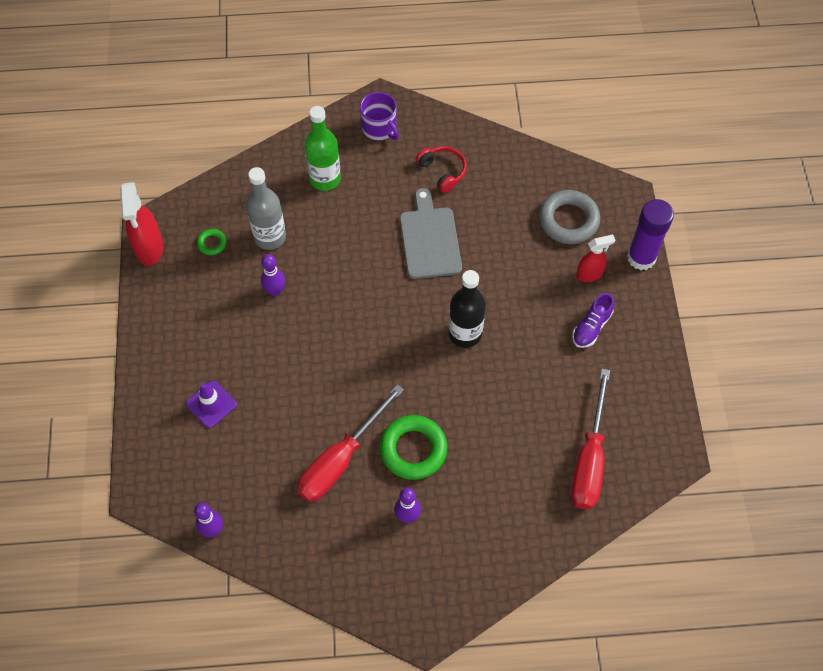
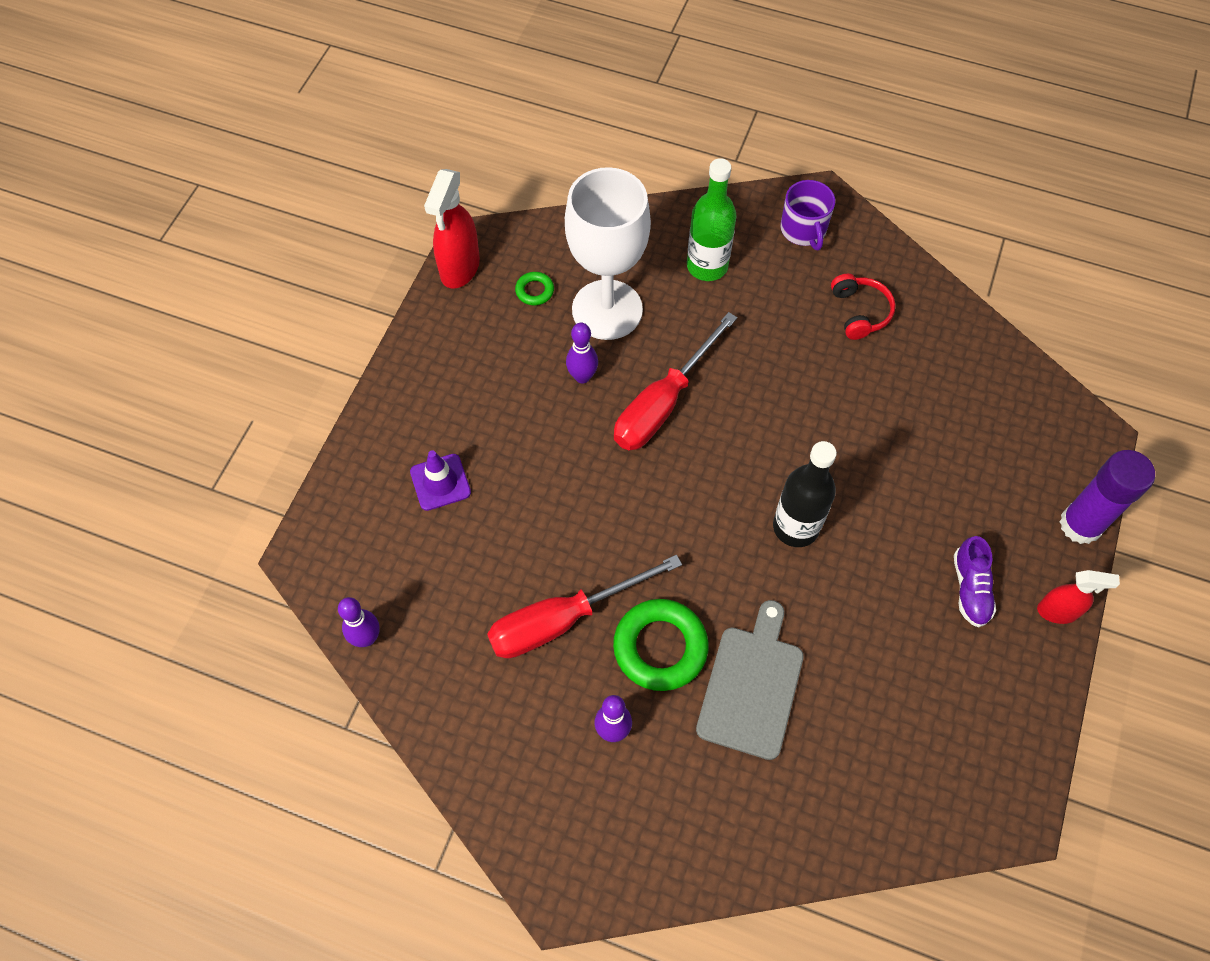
camera: 25 degrees right, 0 degrees up
(270, 237) = (607, 310): grey bottle -> white goblet
(430, 239) = (804, 389): grey cutting board -> grey cutting board (752, 685)
(568, 220) = (1000, 437): grey ring -> none
(589, 459) = (889, 765): red screwdriver -> red screwdriver (663, 403)
(590, 274) = (998, 518): red spray bottle -> red spray bottle (1057, 611)
(591, 327) = (970, 588): purple shoe -> purple shoe turned 60 degrees counterclockwise

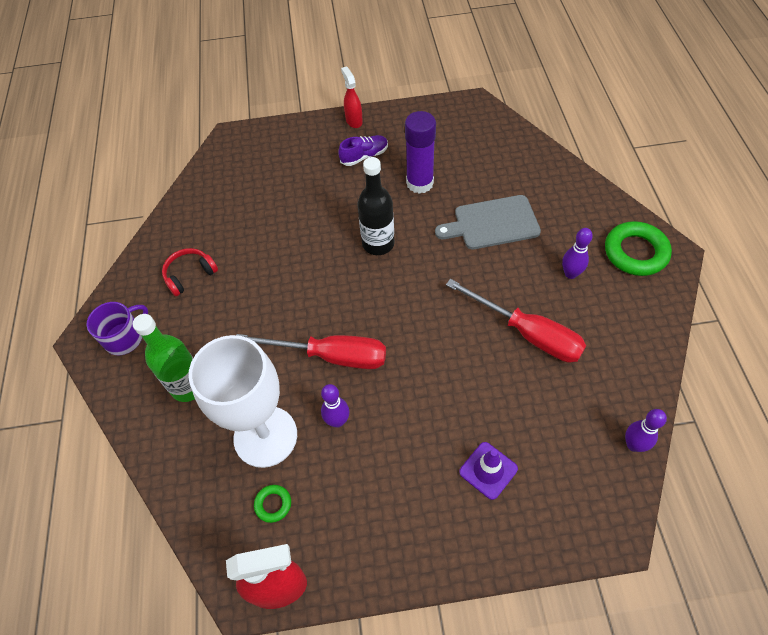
camera: 115 degrees left, 5 degrees down
(660, 647) = (504, 275): green ring -> green ring (635, 252)
(1080, 525) = (294, 127): purple glue stick -> purple glue stick (420, 183)

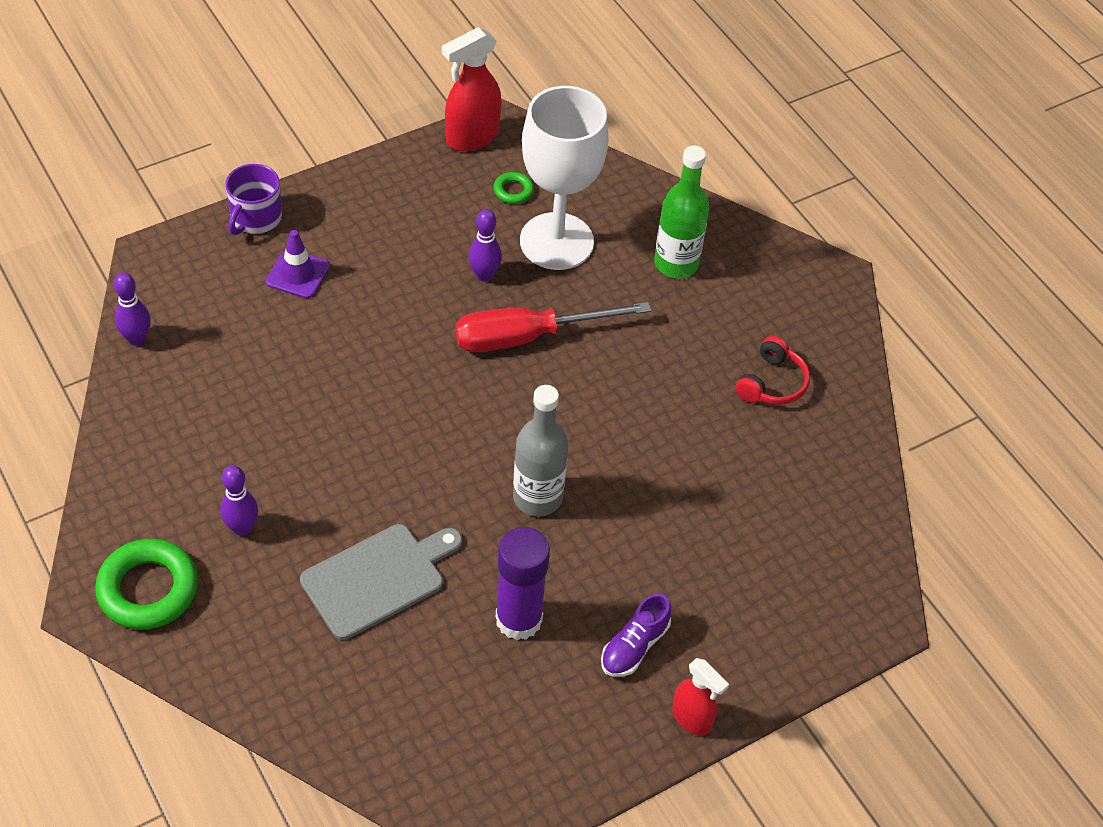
camera: 150 degrees right, 5 degrees down
(125, 337) = (792, 291): purple mug -> purple mug (255, 218)
(378, 244) = (537, 497): black bottle -> grey bottle
(527, 333) = (286, 429): red screwdriver -> none

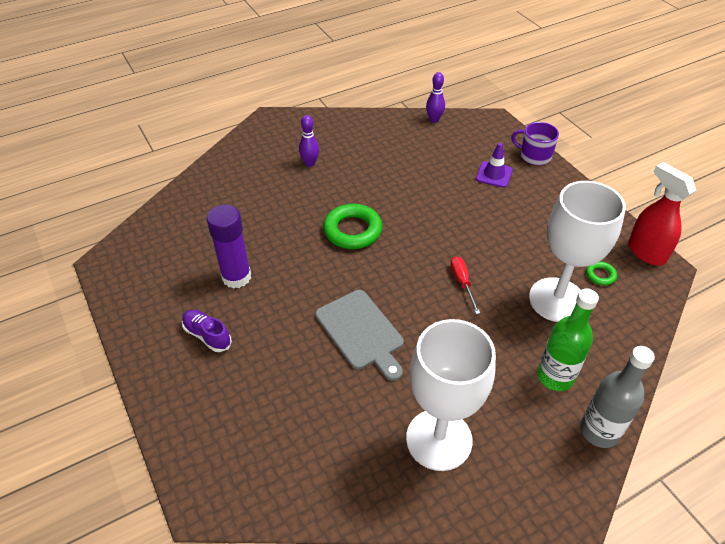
camera: 95 degrees right, 5 degrees down
(148, 589) = (275, 135): green ring -> green ring (352, 230)
(378, 578) = (272, 215): grey cutting board -> grey cutting board (361, 332)
(484, 275) = (514, 260): purple bowling pin -> none
(528, 337) = (462, 283): red screwdriver -> red screwdriver, size x0.52
(537, 497) = (327, 287): grey bottle -> grey bottle (599, 431)
(692, 719) = (147, 365): red spray bottle -> none
(771, 383) = (439, 439): red headphones -> white goblet

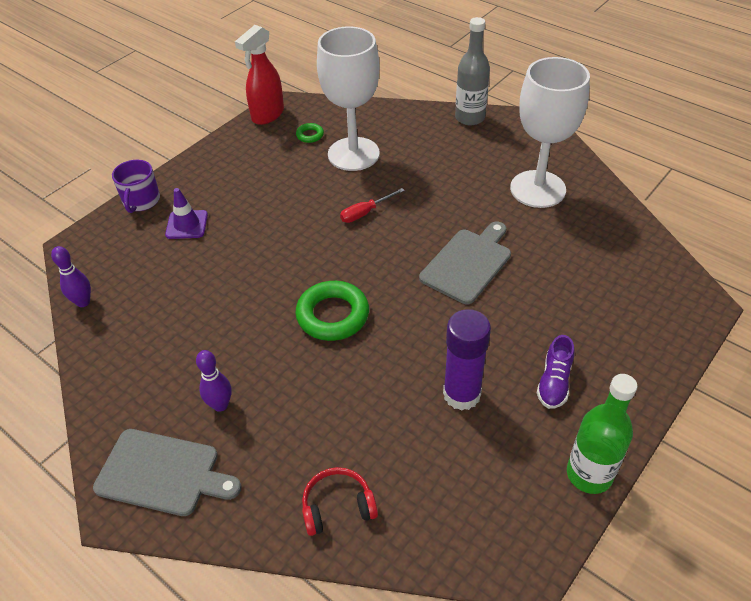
camera: 110 degrees left, 0 degrees up
(205, 195) = (338, 507): none -> red headphones
(278, 135) = (163, 473): none -> grey cutting board
(555, 376) = (436, 143): green bottle -> green bottle (589, 474)

